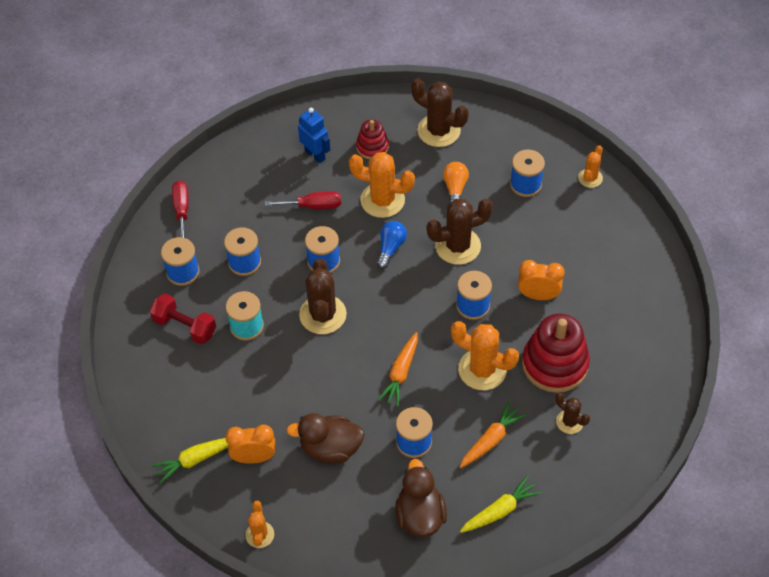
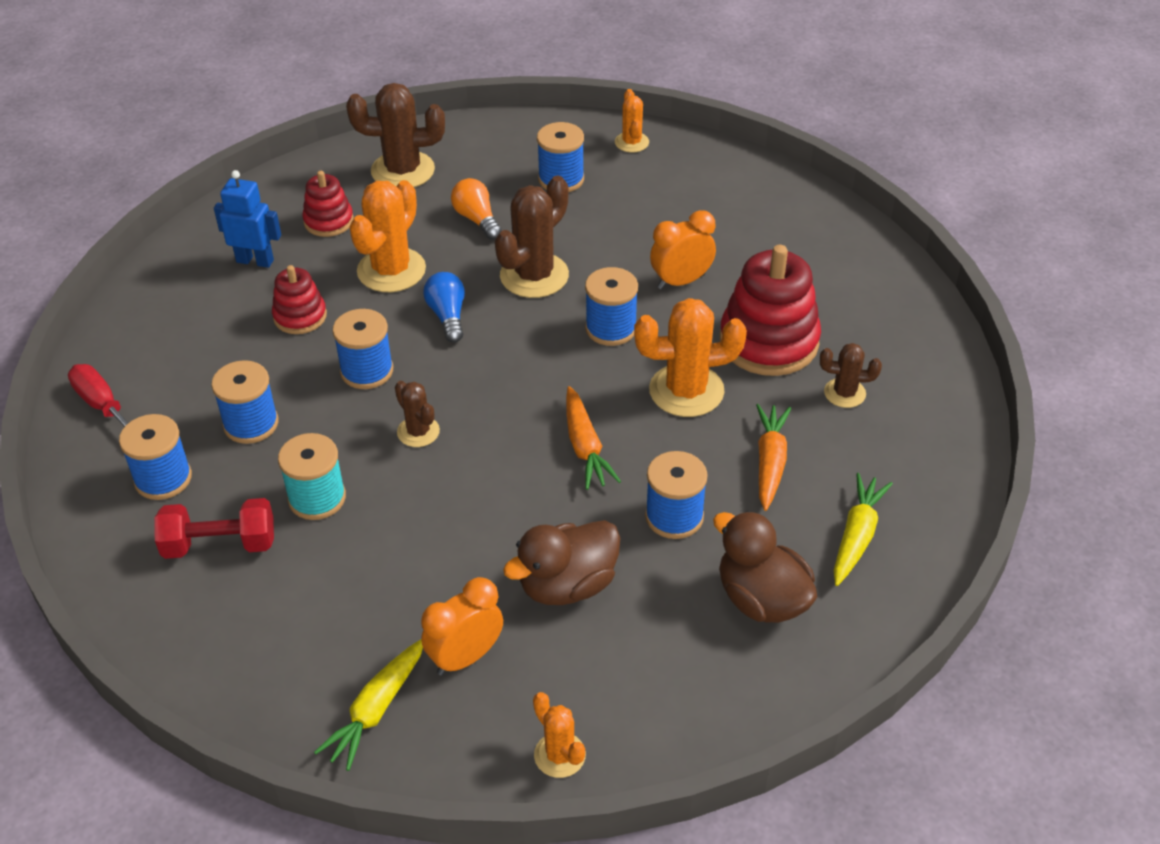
camera: 35 degrees left, 10 degrees down
(313, 206) = (300, 316): red screwdriver -> red stacking toy
(323, 314) = (418, 432): brown cactus -> brown cactus, size x0.55
(382, 200) = (391, 270): orange cactus -> orange cactus turned 45 degrees counterclockwise

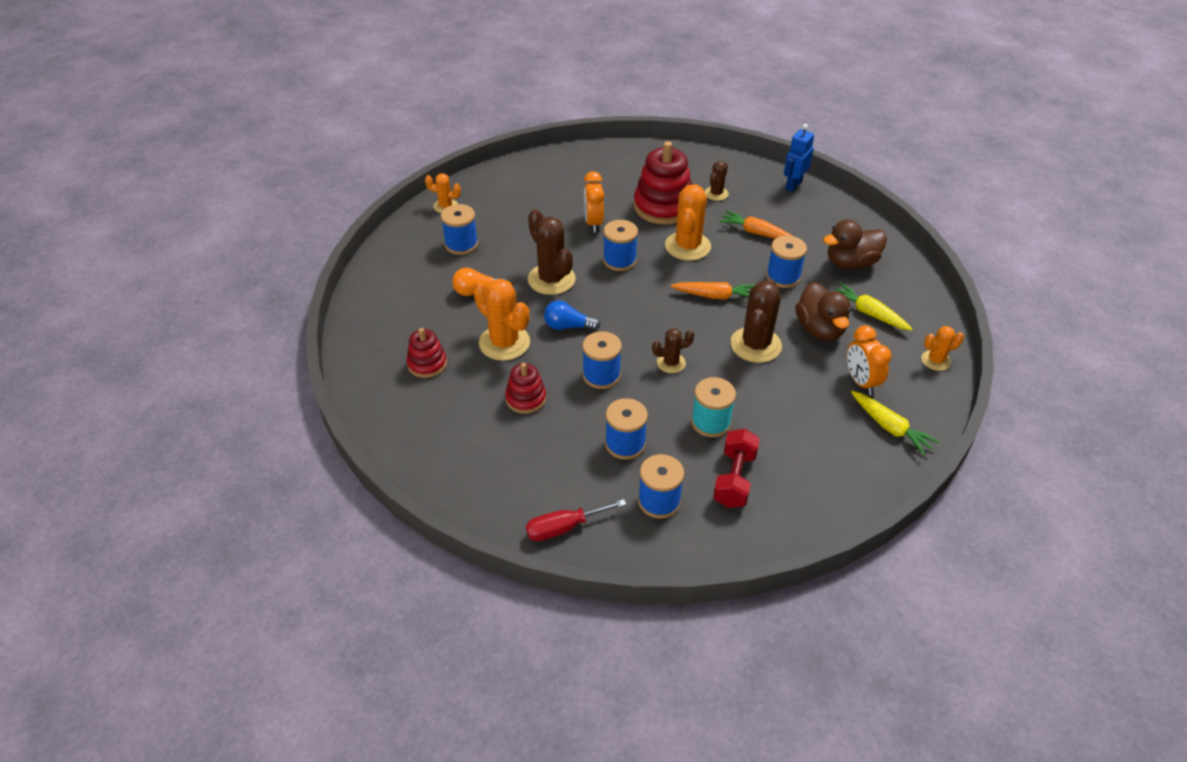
camera: 70 degrees left, 0 degrees up
(255, 261) = (447, 412): blue robot -> blue robot (793, 185)
(403, 170) = (395, 314): brown cactus -> brown cactus (755, 345)
(857, 535) = (818, 220): yellow carrot -> yellow carrot (868, 313)

